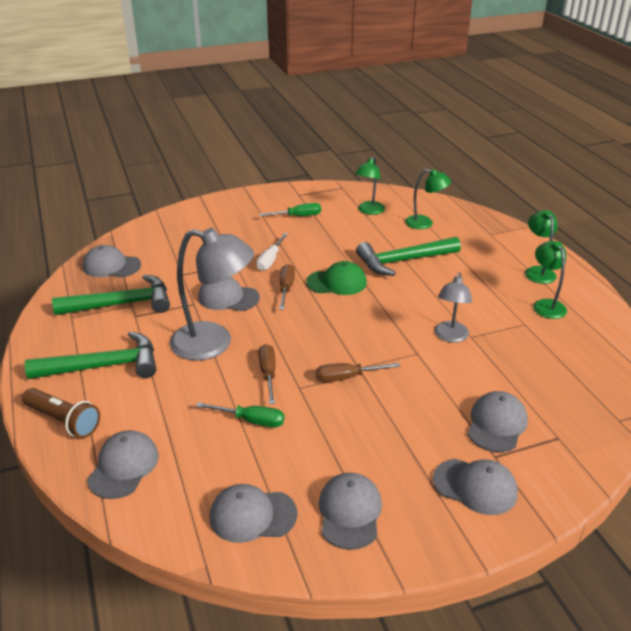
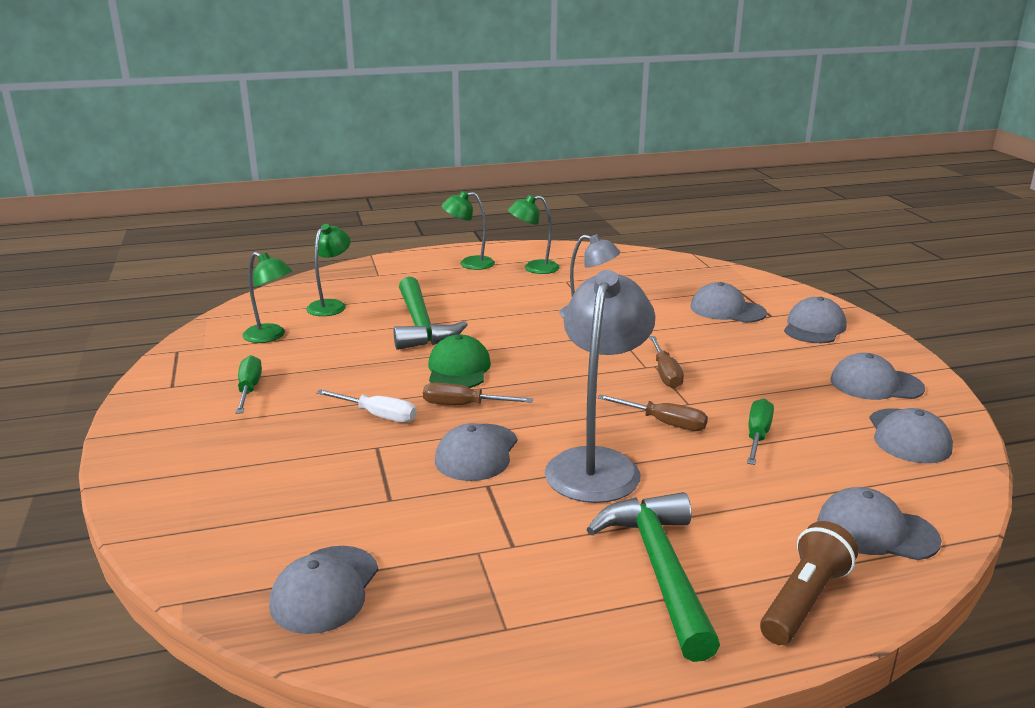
camera: 85 degrees left, 10 degrees down
(121, 304) = (473, 564): green hammer -> none
(268, 374) = (664, 423): brown screwdriver -> brown screwdriver turned 150 degrees counterclockwise

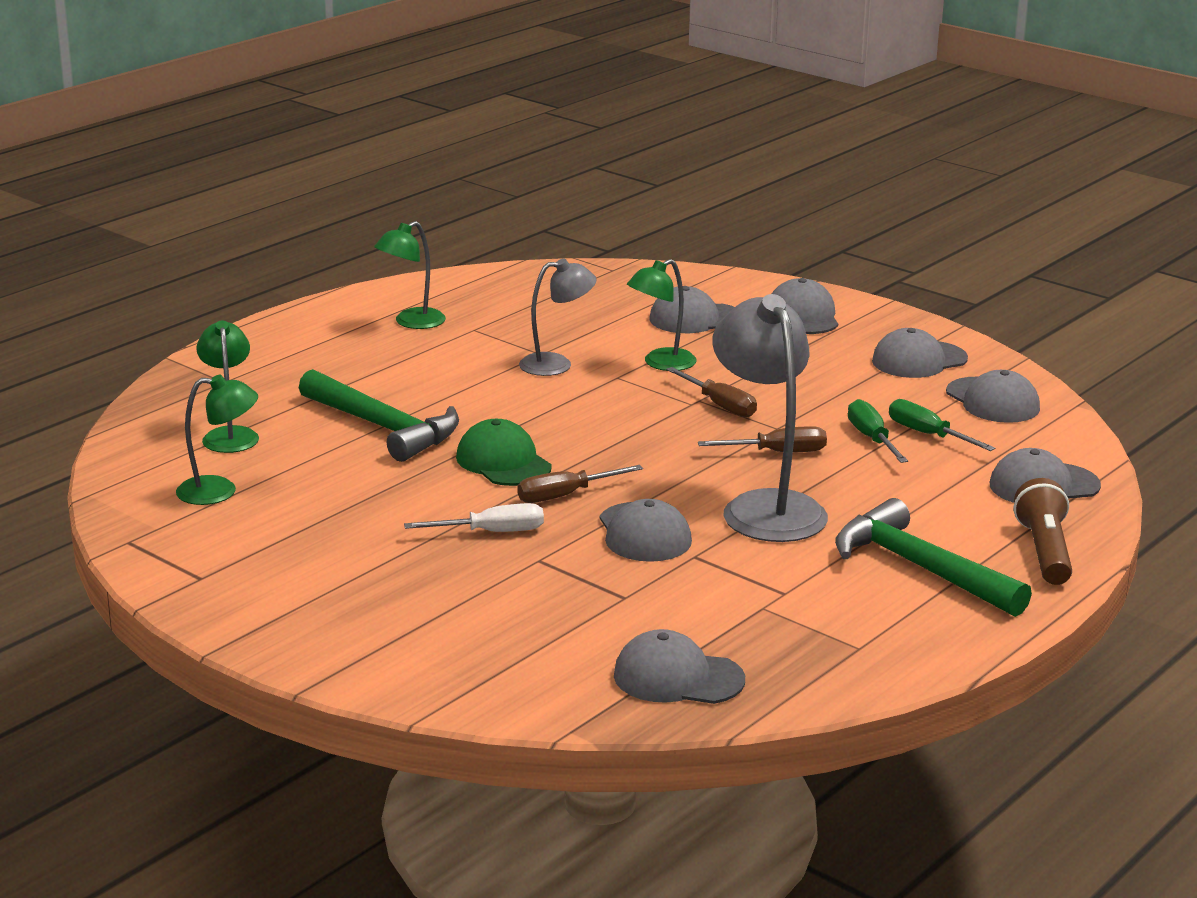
camera: 35 degrees left, 0 degrees up
(249, 389) = (301, 552): green screwdriver -> green screwdriver (927, 434)
(325, 589) = (678, 677): grey cap -> grey cap turned 120 degrees clockwise
(469, 264) = (321, 337): green lamp -> green lamp (661, 363)

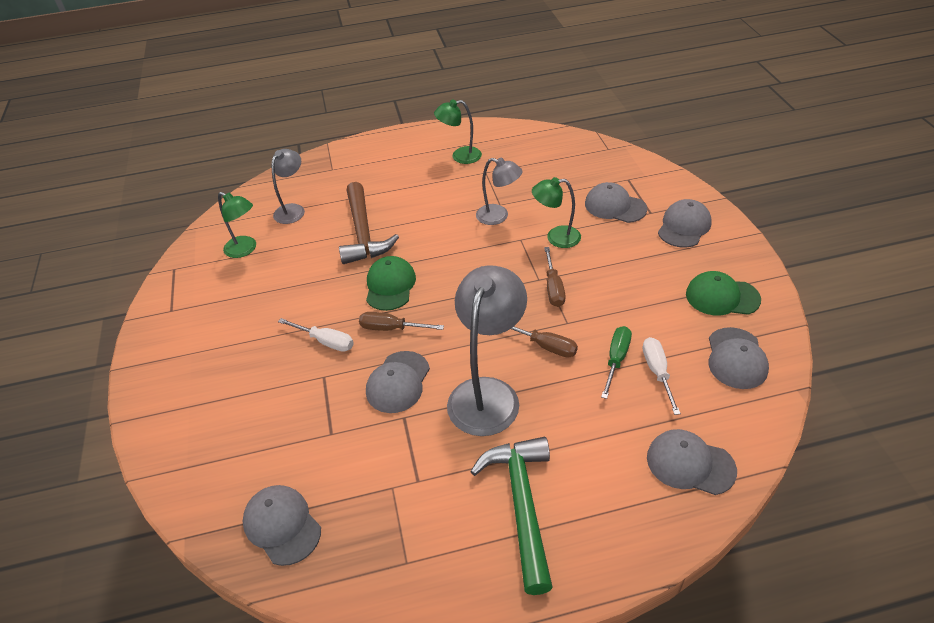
camera: 40 degrees right, 20 degrees up
(230, 435) = (293, 210): green lamp -> grey lamp
(383, 427) = (363, 233): green hammer -> brown hammer
(919, 360) = (722, 297): grey cap -> green cap
(927, 434) = (657, 372): green screwdriver -> white screwdriver
(1044, 551) = (623, 535): brown flashlight -> none

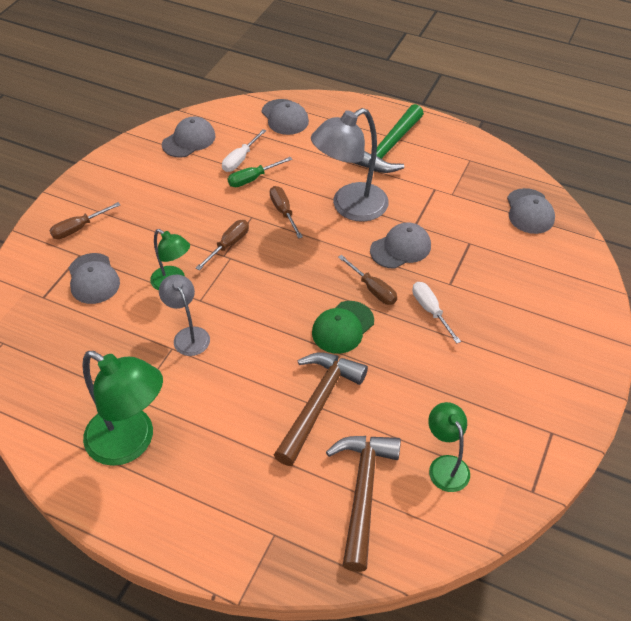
camera: 145 degrees left, 5 degrees up
(293, 210) = (363, 492): grey lamp -> brown hammer
(460, 156) = (131, 442): green lamp -> green lamp, size x1.74
(684, 226) = (78, 228): grey cap -> brown screwdriver
(722, 297) = (139, 171): green cap -> none

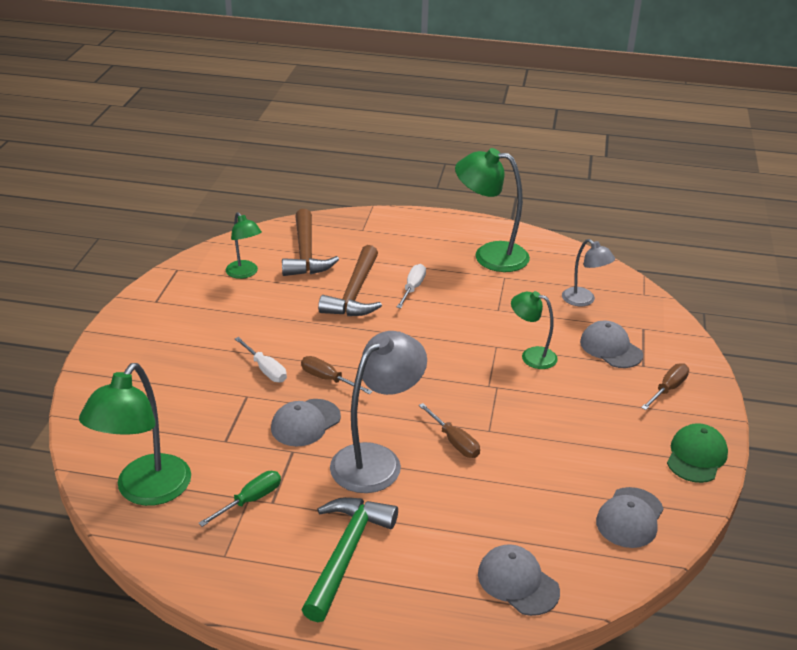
camera: 165 degrees right, 15 degrees down
(188, 335) = (489, 320): grey lamp -> grey lamp (584, 300)
(229, 245) = (497, 397): brown screwdriver -> none
(240, 159) = (543, 501): white screwdriver -> white screwdriver (412, 288)
(253, 179) = (512, 476): green screwdriver -> green screwdriver (250, 500)
(343, 327) = (349, 344): green cap -> green cap (696, 456)
(529, 211) = (146, 491): grey cap -> green lamp

